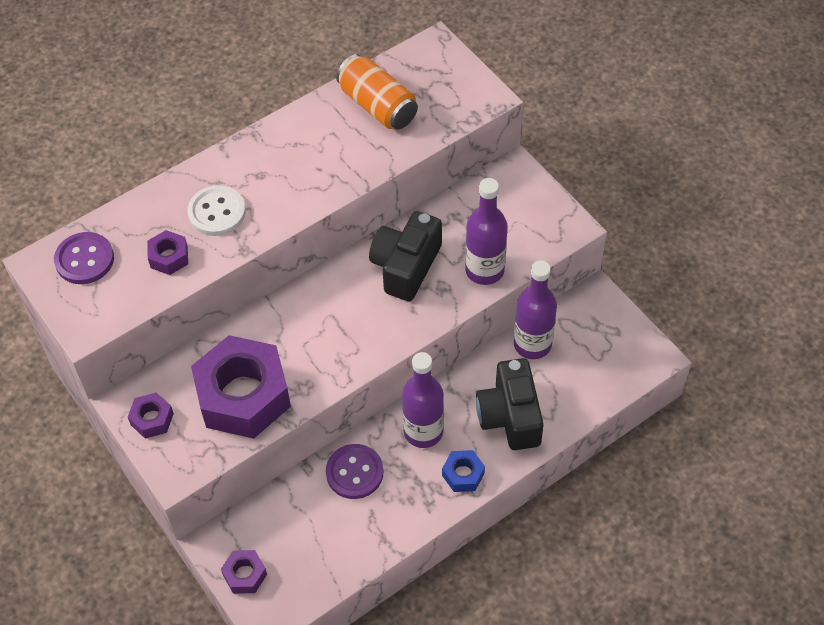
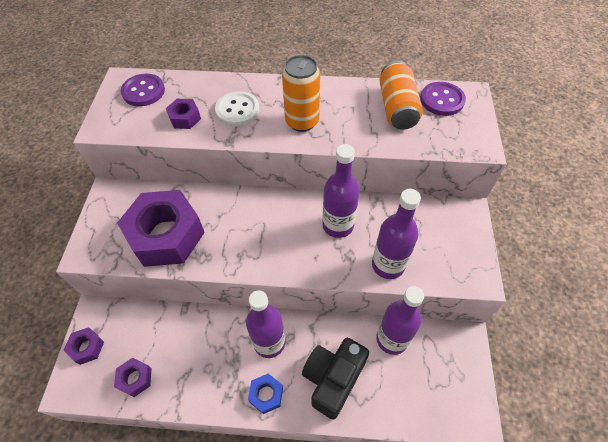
camera: 40 degrees right, 0 degrees up
(152, 419) = (109, 211): purple nut -> purple nut (135, 379)
(297, 181) = (302, 122): none -> orange can
(354, 472) = (205, 335): purple button -> purple button (442, 100)
(406, 266) = (338, 225): black camera -> purple bottle

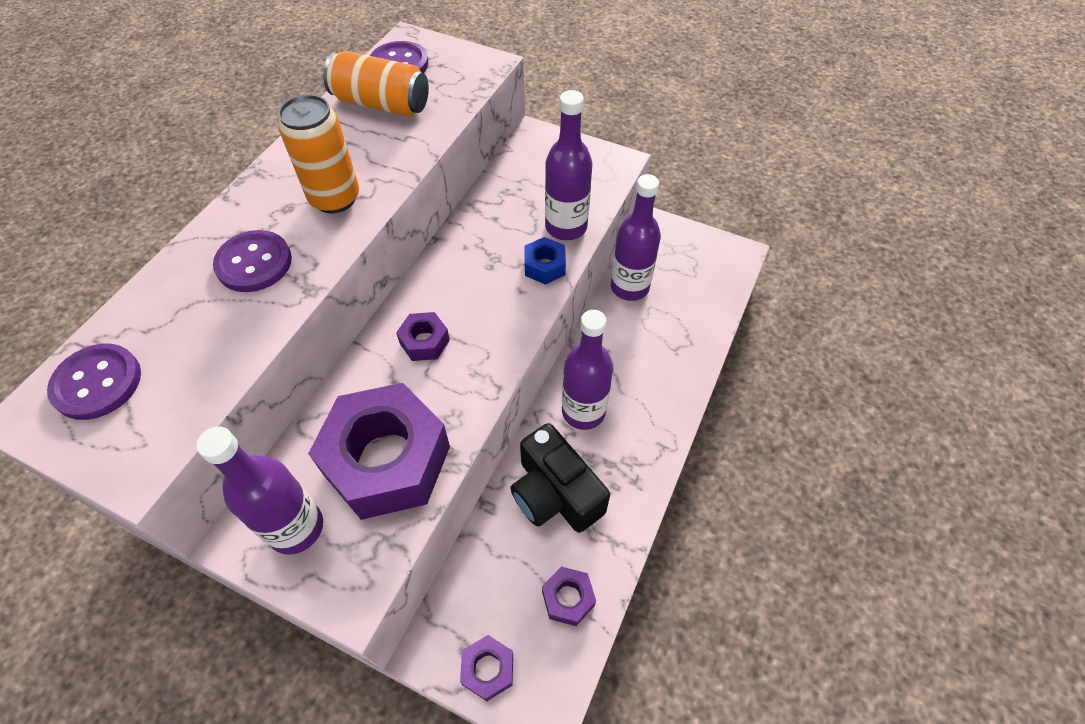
camera: 70 degrees left, 0 degrees up
(185, 118) = (216, 334): purple nut -> purple nut (424, 341)
(237, 110) = (254, 263): white button -> purple button
(266, 395) = (648, 435): blue nut -> blue nut (544, 266)
(333, 379) = (654, 359): black camera -> black camera (555, 493)
(338, 225) = (487, 253): purple bottle -> purple bottle (296, 528)

